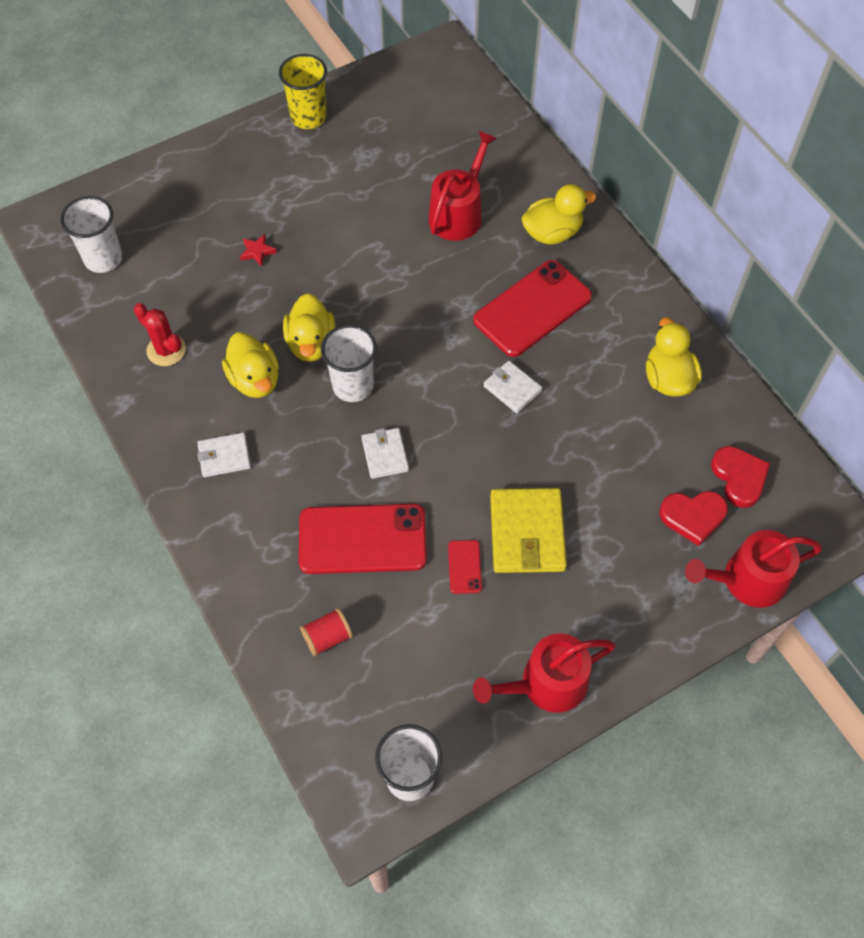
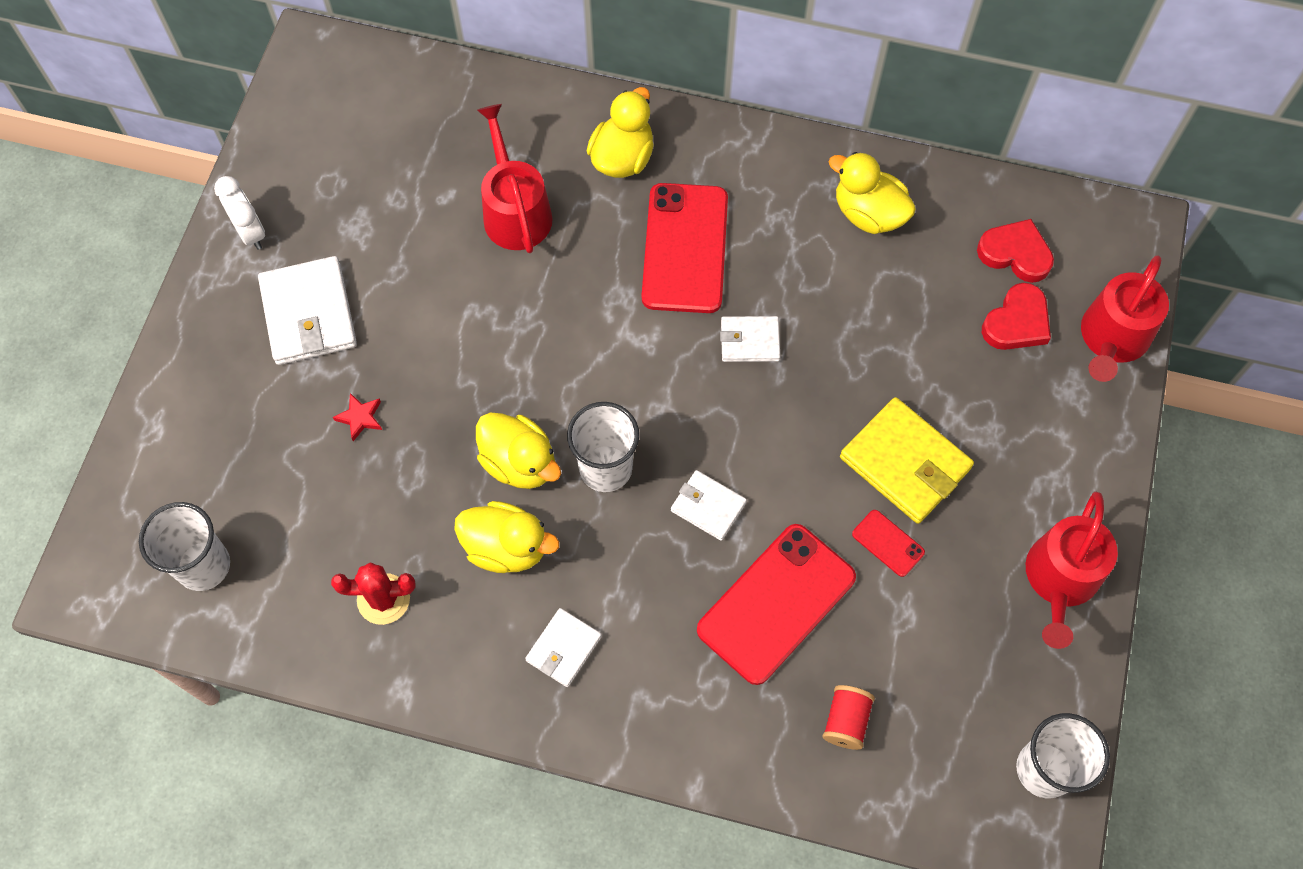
camera: 45 degrees left, 5 degrees up
(291, 180) = (308, 314): none -> white wallet
(308, 117) = (250, 232): yellow cup -> white clock

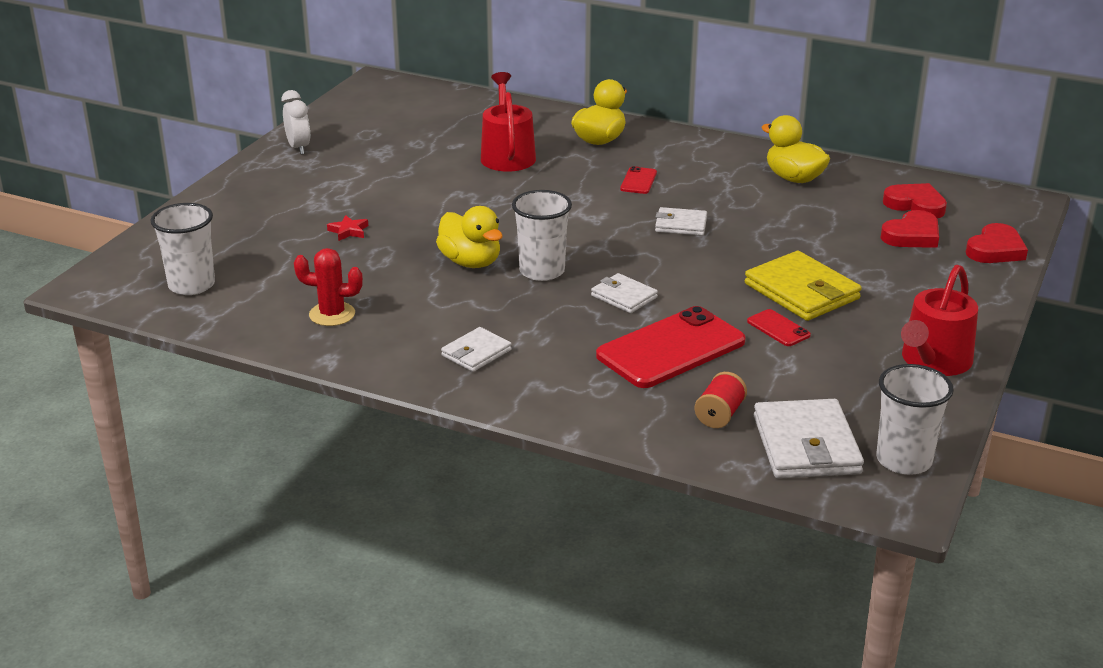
camera: 10 degrees right, 35 degrees down
(308, 314) = (327, 184): white wallet -> white wallet (806, 445)
(507, 547) = (445, 300): yellow duck -> none
(685, 248) = (638, 181): red phone -> red phone, size x0.44
(1112, 339) = (995, 249): red watering can -> red heart

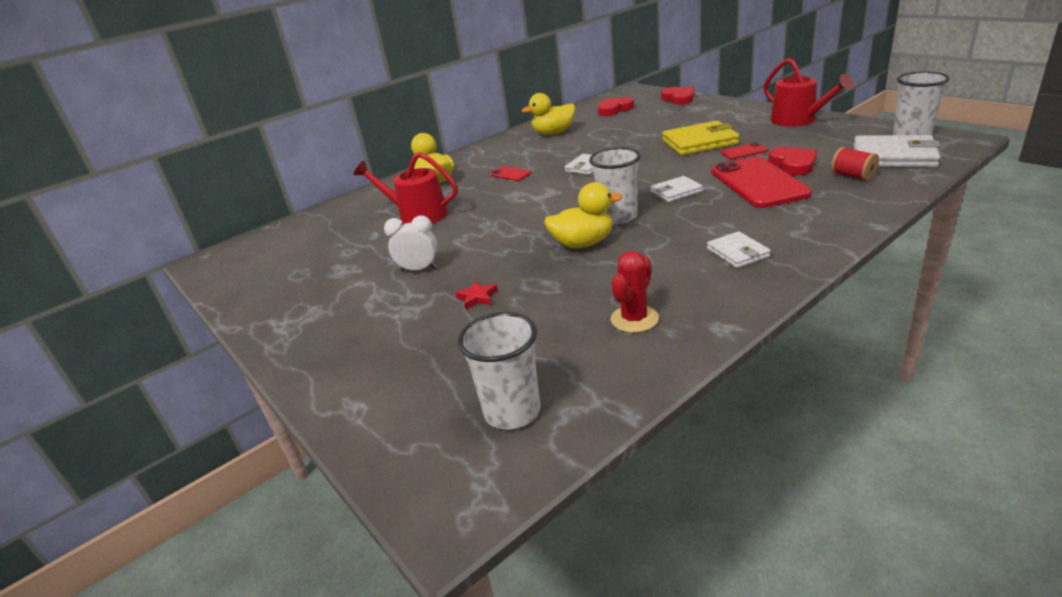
camera: 60 degrees left, 0 degrees up
(298, 148) = (277, 314): white clock -> white clock (419, 269)
(912, 235) = (649, 113): red heart -> red heart (793, 164)

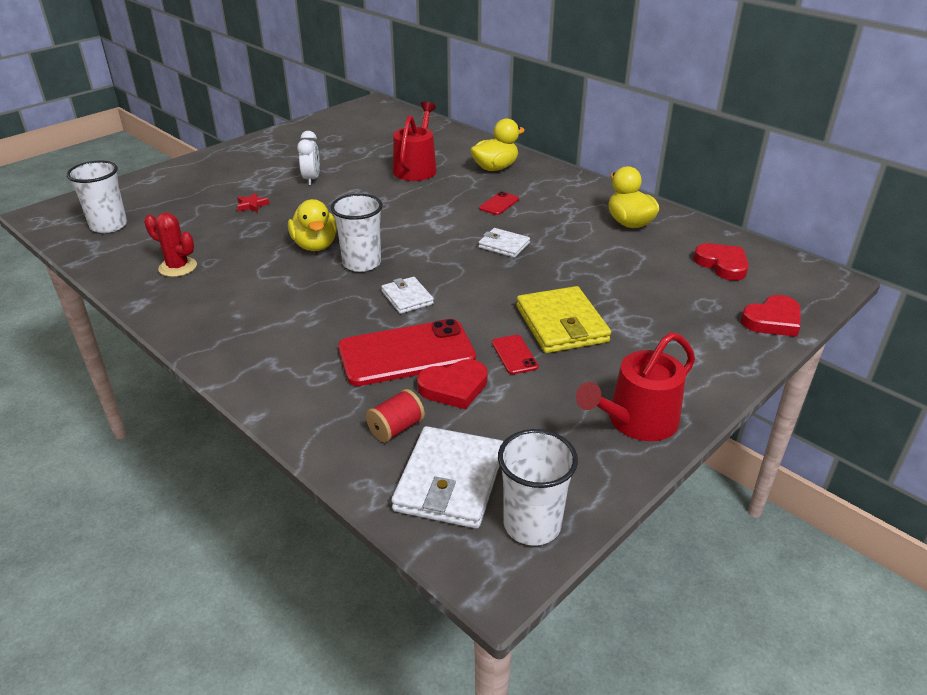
camera: 80 degrees right, 5 degrees up
(737, 253) = (250, 322): white wallet -> none

